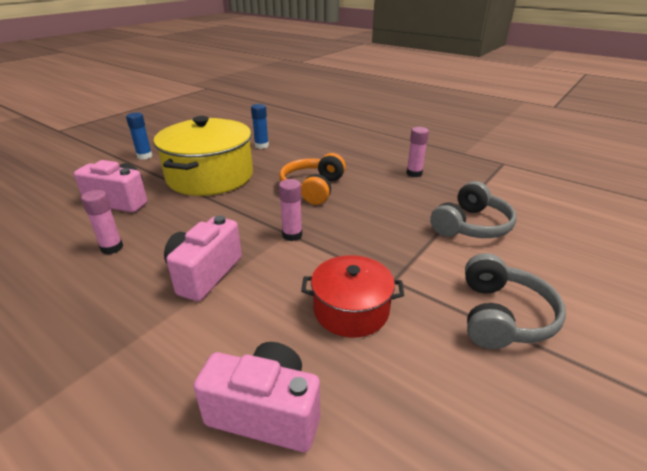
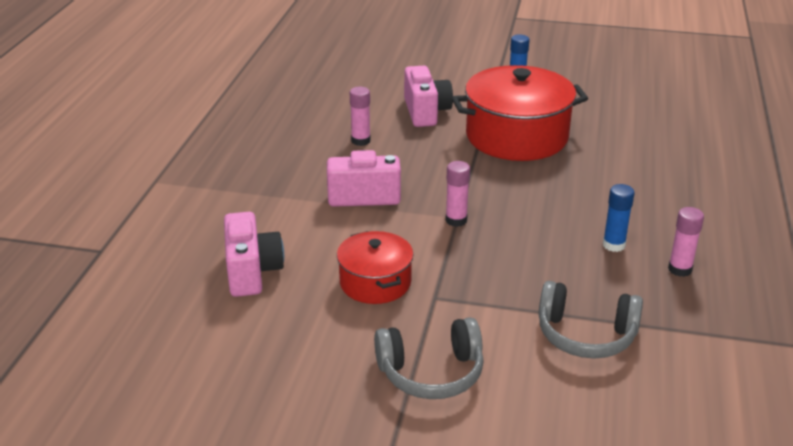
camera: 65 degrees right, 0 degrees up
(210, 176) = (516, 136): yellow pot -> red pot
(261, 146) = (624, 139): blue glue stick -> blue glue stick (613, 245)
(313, 188) = (559, 205): orange headphones -> none

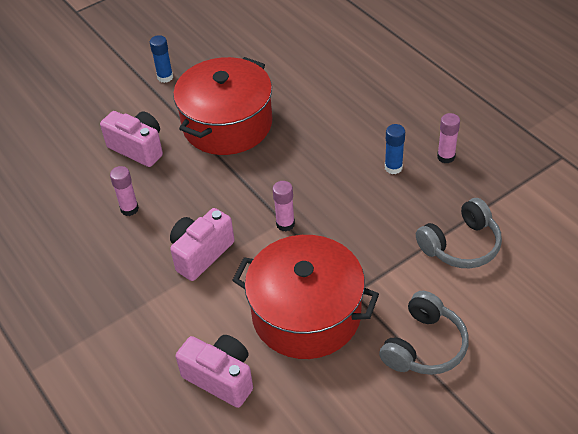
camera: 45 degrees left, 15 degrees up
(375, 282) = (306, 314): red pot -> red pot, size x1.78

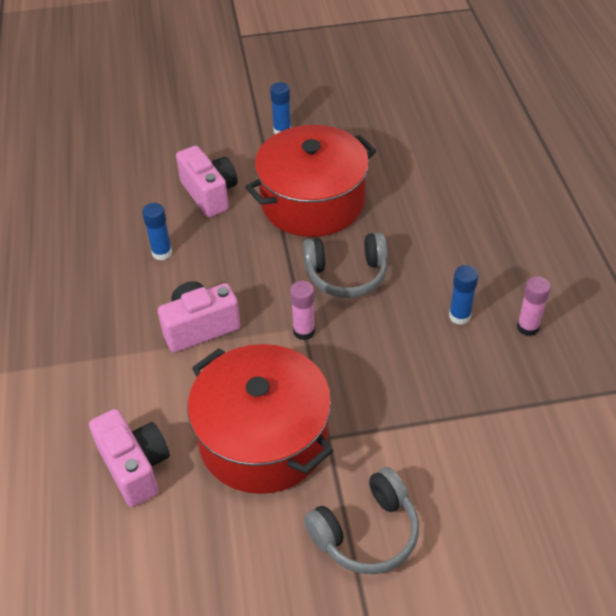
camera: 25 degrees right, 0 degrees up
(129, 209) = (162, 253): pink glue stick -> blue glue stick
(461, 245) = (481, 436): grey headphones -> grey headphones (346, 275)

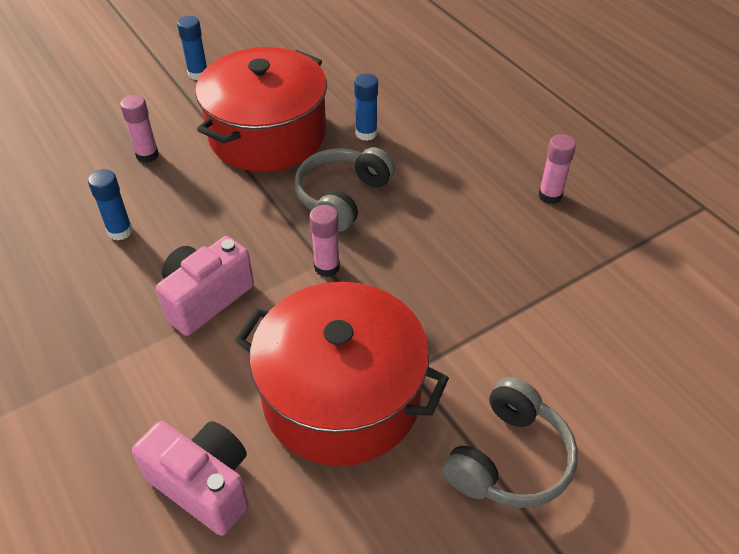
camera: 25 degrees left, 0 degrees up
(210, 194) = (147, 155): pink camera -> pink glue stick
(346, 275) = (342, 197): grey headphones -> grey headphones turned 150 degrees clockwise
(459, 316) = (479, 204): blue glue stick -> blue glue stick (366, 133)

